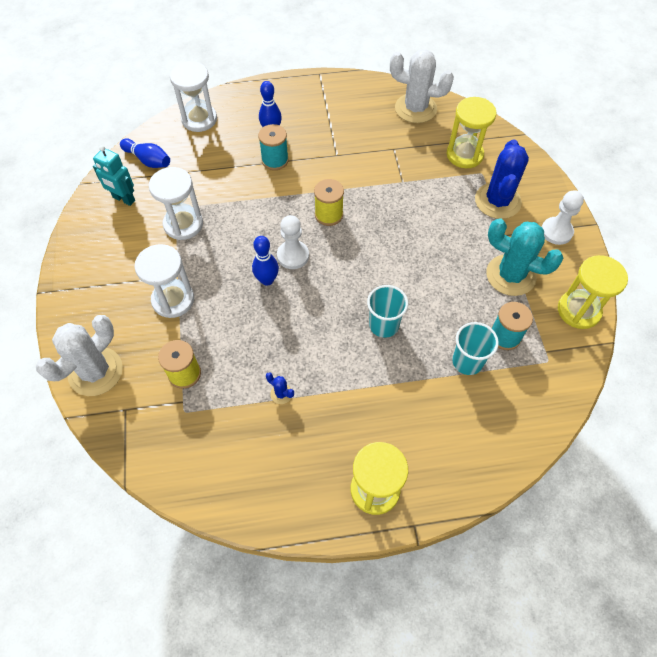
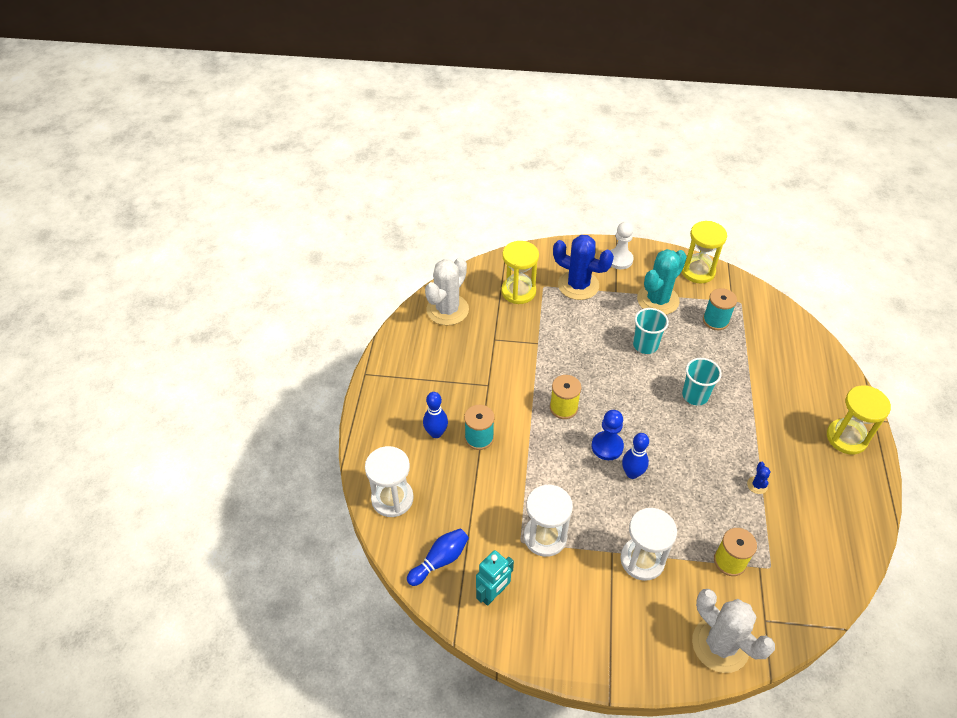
camera: 75 degrees left, 10 degrees down
(281, 394) = (757, 485): blue cactus -> blue cactus turned 45 degrees counterclockwise
(293, 256) = (607, 446): white pawn -> blue pawn
(467, 361) = (736, 350): turquoise cup -> turquoise cup (645, 345)

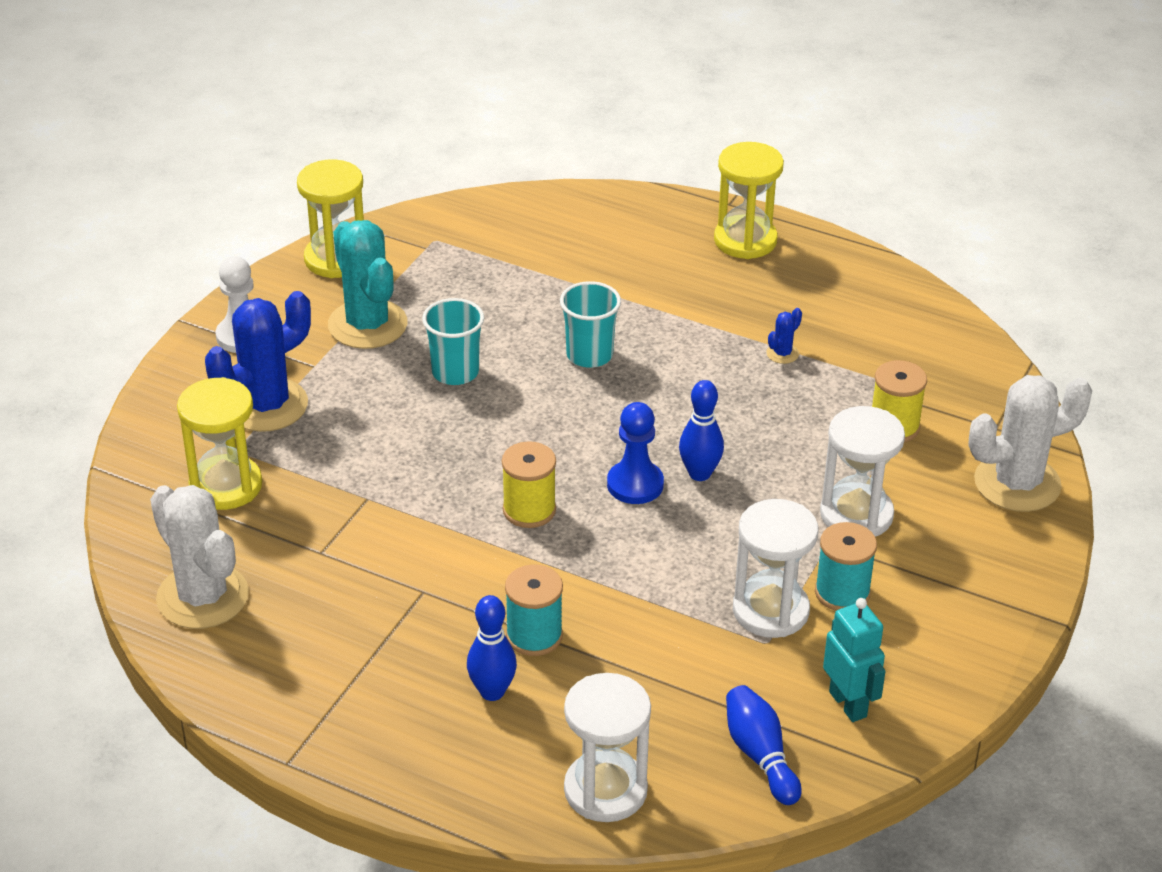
camera: 70 degrees left, 10 degrees down
(715, 320) = (454, 279): turquoise spool -> turquoise spool (842, 592)
(757, 485) = (782, 353): blue cactus -> blue cactus turned 75 degrees counterclockwise

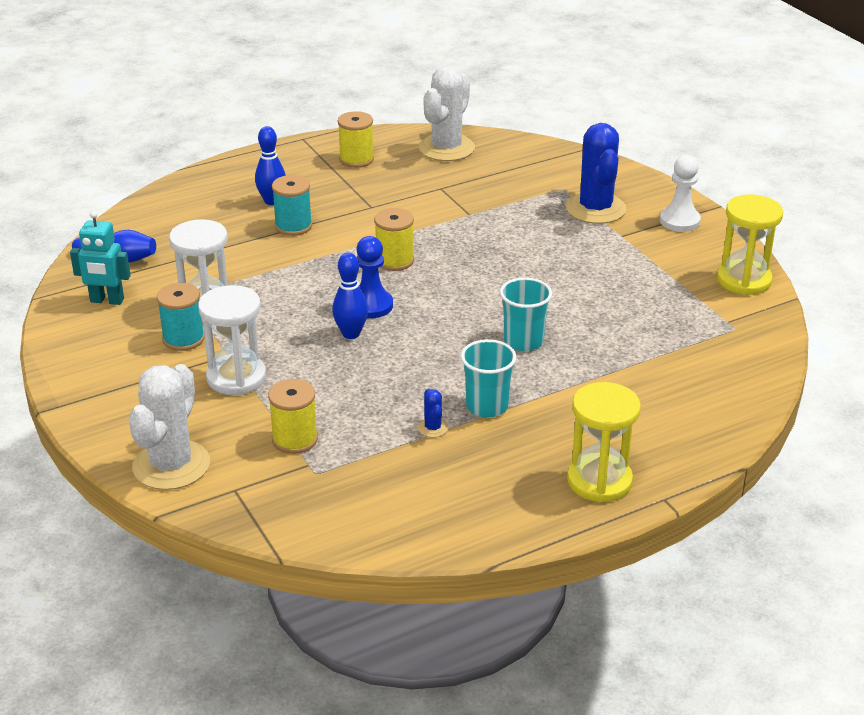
camera: 125 degrees right, 5 degrees down
(202, 597) = (446, 148): white cactus -> white cactus turned 60 degrees counterclockwise
(226, 486) = (532, 177): yellow hourglass -> none
(307, 670) = (356, 159): none -> yellow spool
(367, 325) = (649, 267): turquoise cactus -> none
(455, 372) = (560, 282): turquoise cup -> turquoise cup (487, 406)
(605, 790) = (166, 208): white hourglass -> none

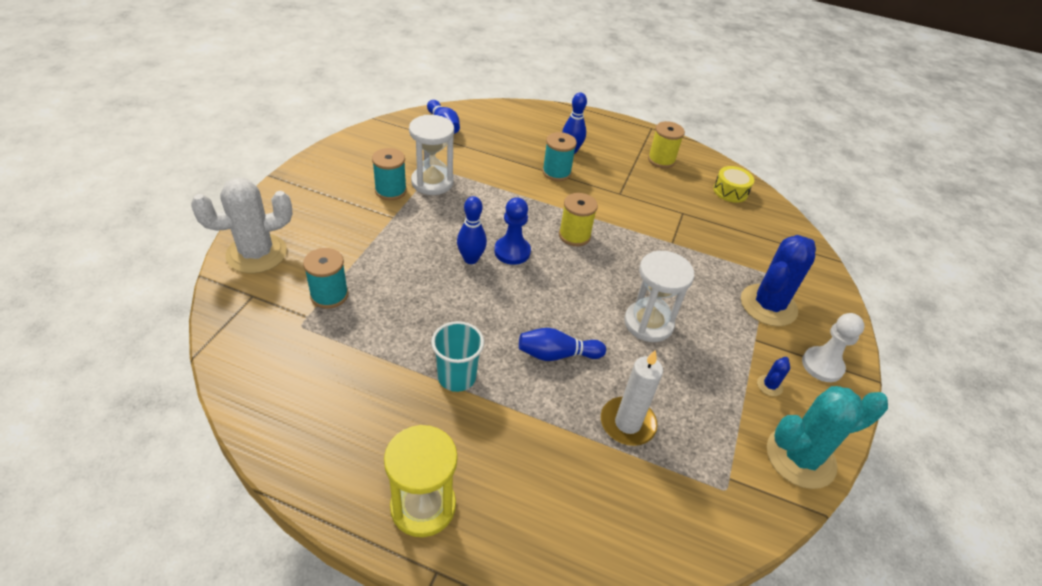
camera: 45 degrees right, 10 degrees up
(107, 301) = (398, 143): turquoise robot -> none
(236, 377) = (372, 233): white hourglass -> white hourglass (648, 323)
(295, 439) = (329, 295): yellow spool -> turquoise spool
(433, 428) = (403, 360): blue cactus -> blue cactus (769, 385)
(446, 148) = (730, 191): white cactus -> yellow drum
(523, 341) = (557, 354): turquoise cup -> blue bowling pin
(631, 342) = (627, 423): none -> white candle
(744, 280) = (800, 457): yellow hourglass -> turquoise cactus

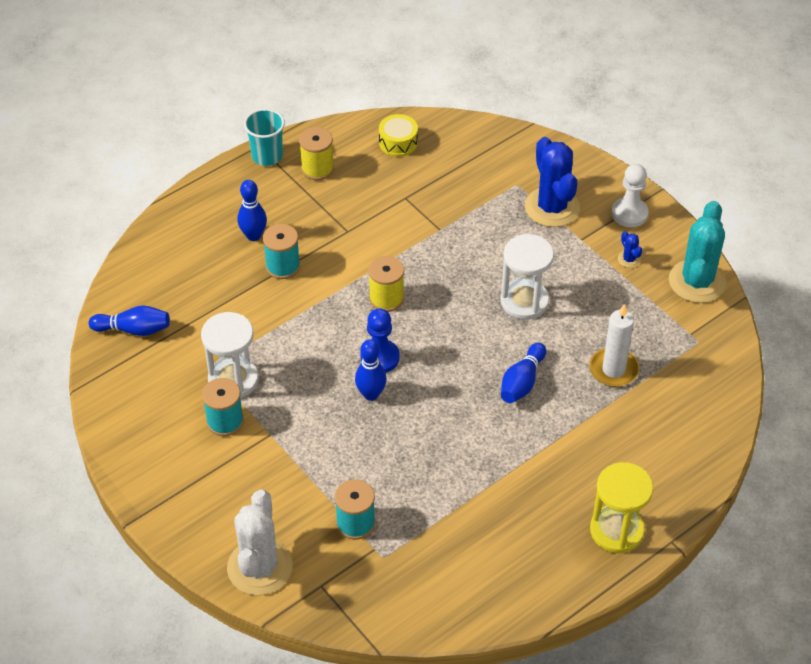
camera: 55 degrees left, 5 degrees up
(456, 377) = (507, 462): turquoise cup -> turquoise cup (267, 156)

